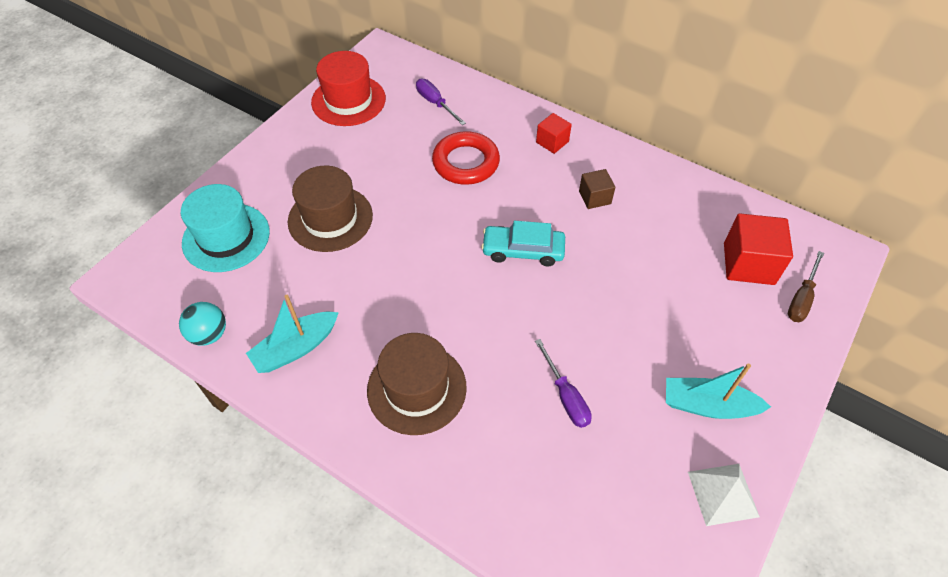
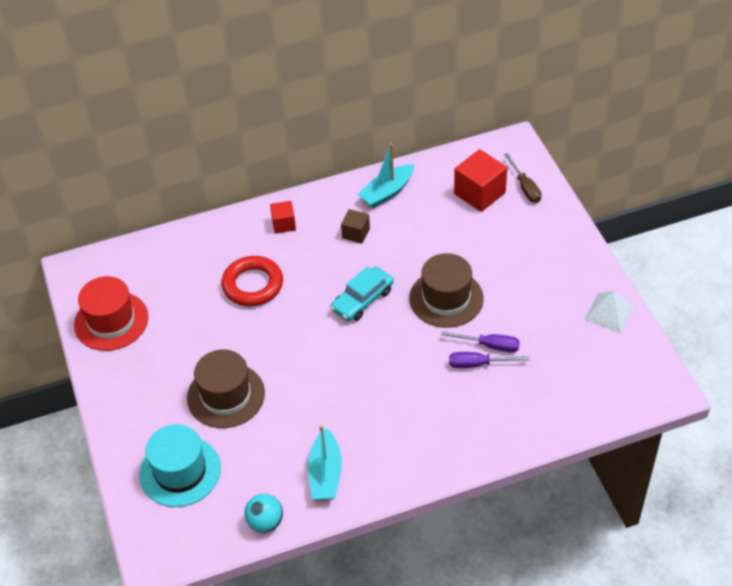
camera: 50 degrees left, 5 degrees down
(416, 388) = (417, 420): brown hat -> brown hat (446, 298)
(435, 103) = (173, 268): purple screwdriver -> purple screwdriver (478, 364)
(708, 405) = (553, 282): turquoise boat -> turquoise boat (387, 192)

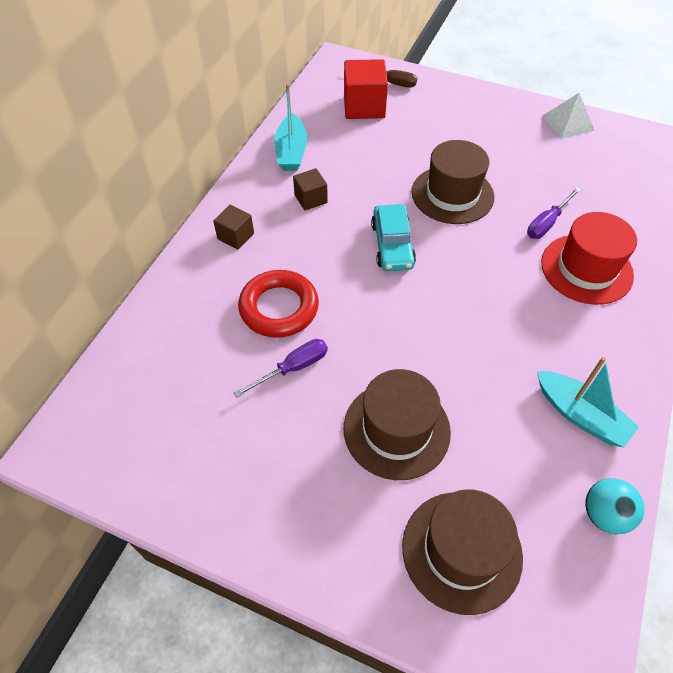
camera: 50 degrees left, 5 degrees up
(111, 321) = (174, 465): red hat -> red hat (586, 269)
(180, 471) = (461, 551): turquoise hat -> brown hat
(284, 224) = (235, 236): red cube -> brown cube
(490, 346) = (533, 203): purple screwdriver -> purple screwdriver (293, 368)

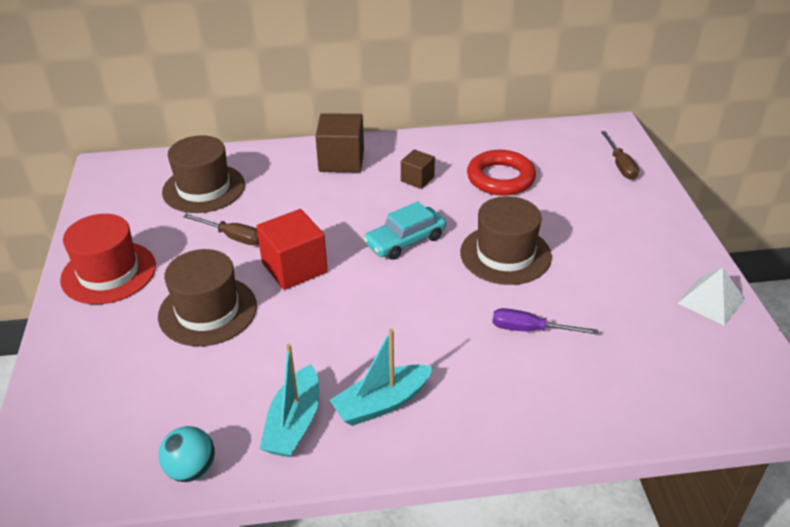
camera: 60 degrees right, 15 degrees down
(235, 236) = (341, 160): brown cube -> brown cube, size x1.75
(279, 308) = (286, 208): red ring -> red ring (500, 178)
(291, 152) = (463, 149): turquoise boat -> turquoise boat (382, 403)
(293, 368) = (232, 237): purple screwdriver -> brown screwdriver
(364, 106) = (566, 163): red cube -> red cube (294, 268)
(461, 551) = (113, 385): brown hat -> brown hat (204, 188)
(586, 269) = (490, 377): red hat -> red hat (109, 272)

